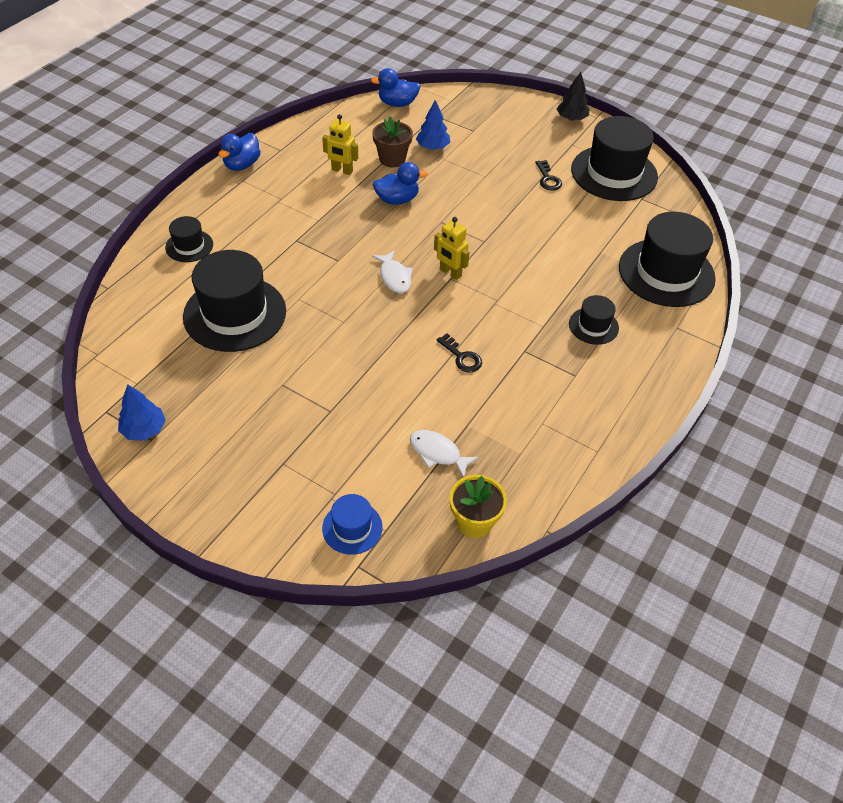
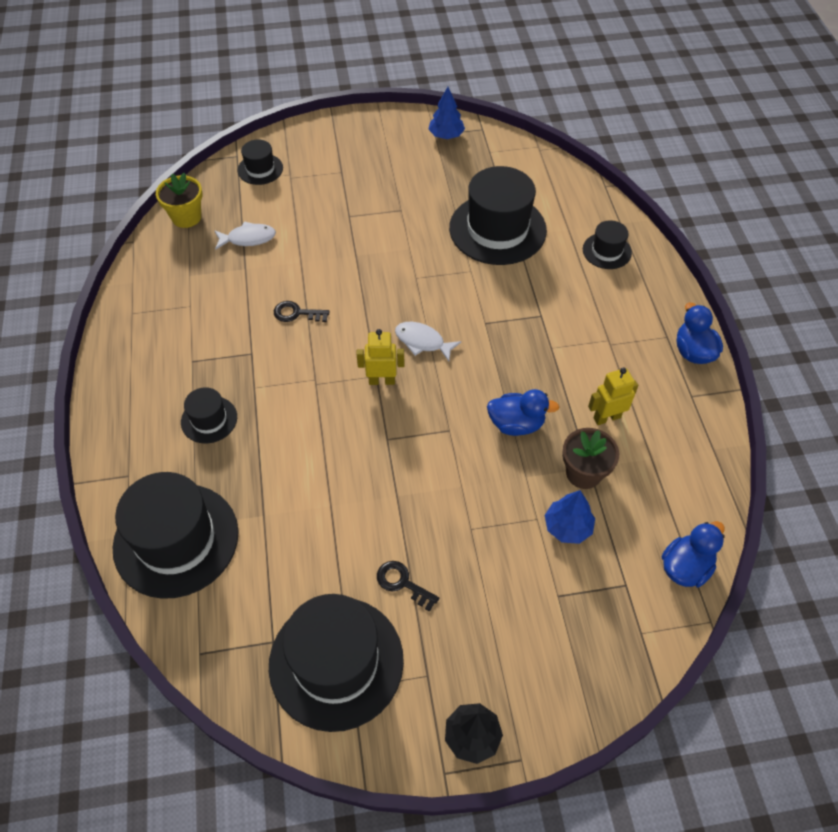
camera: 140 degrees right, 5 degrees up
(352, 528) = (260, 169): blue hat -> black hat
(397, 200) = (516, 424): blue duck -> blue duck turned 120 degrees counterclockwise

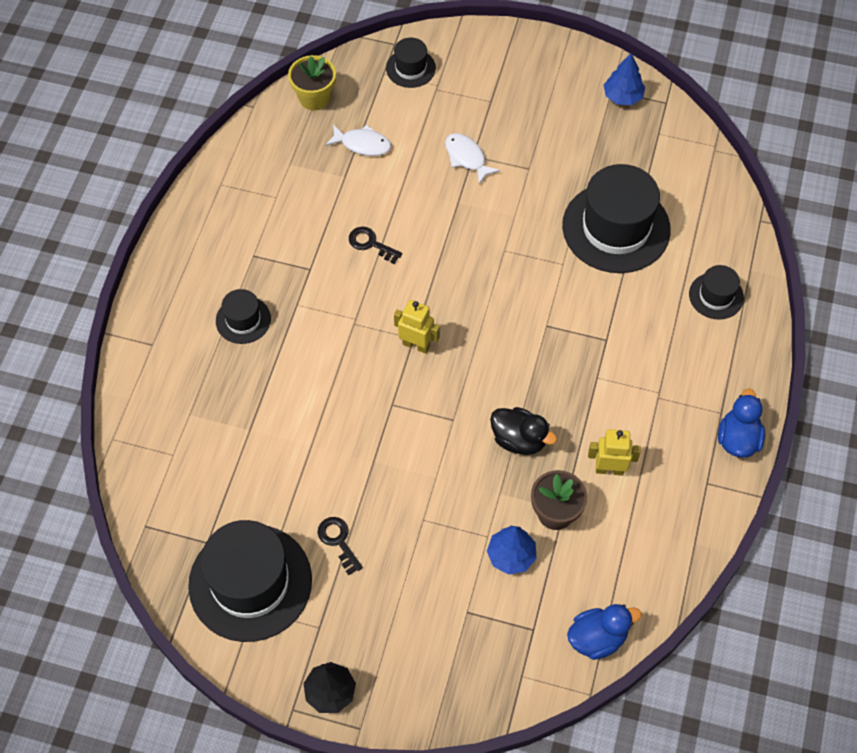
camera: 25 degrees right, 5 degrees up
(176, 540) = (167, 420): black hat -> none
(422, 342) = (475, 321): white fish -> white fish (467, 158)
(516, 424) = (519, 440): blue duck -> black duck

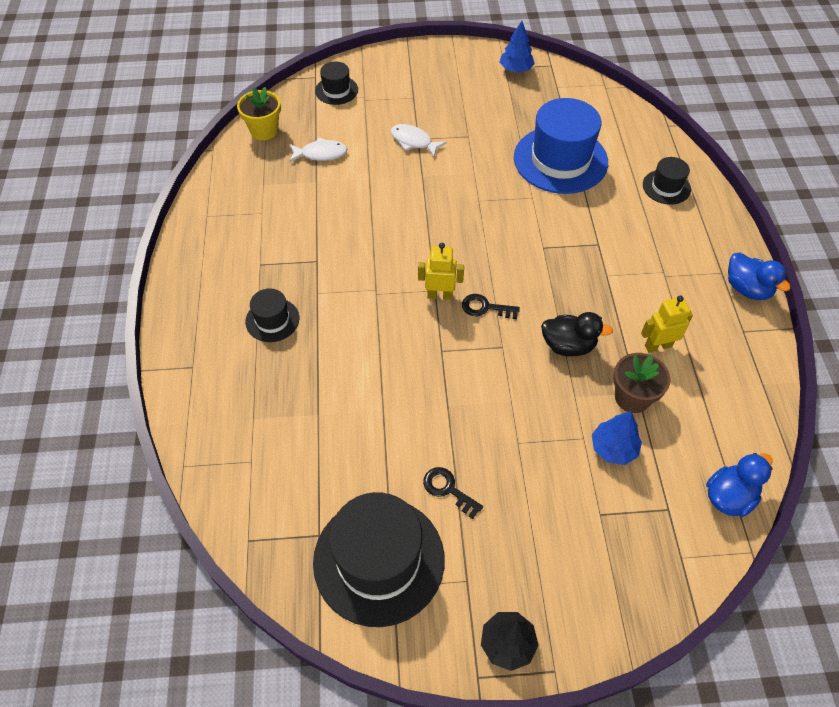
camera: 20 degrees left, 5 degrees down
(370, 244) = (362, 226): black key -> black key (485, 308)
(616, 228) = (560, 160): black hat -> blue hat
(738, 439) = (747, 289): blue duck -> blue duck turned 150 degrees clockwise

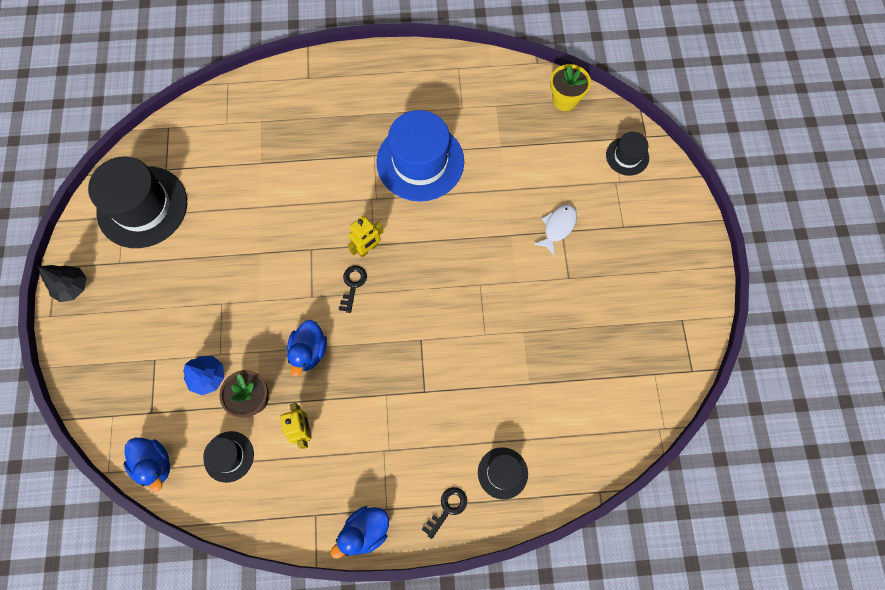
camera: 90 degrees right, 15 degrees up
(272, 320) = (348, 125): black hat -> black hat (229, 456)
(321, 154) = (536, 148): white fish -> none
(440, 295) = (368, 248): yellow robot -> yellow robot turned 45 degrees clockwise
(448, 489) = (188, 252): black key -> black key (447, 508)
(515, 69) = (680, 331): blue tree -> none
(560, 160) = (538, 367): blue hat -> blue hat (420, 162)
(568, 345) = (309, 351): black duck -> blue duck

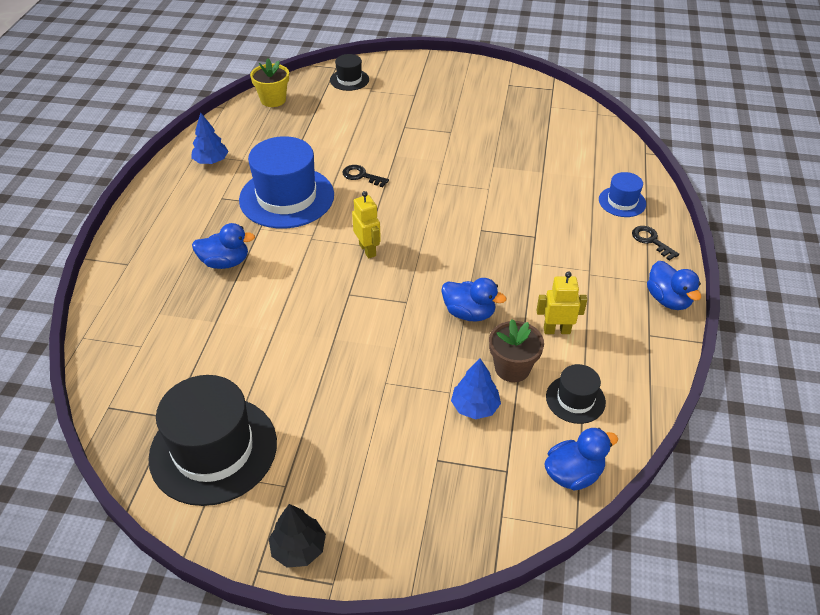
camera: 75 degrees left, 25 degrees down
(326, 145) = (225, 262): none -> blue duck
(353, 285) = (404, 267): black key -> black key (361, 176)
(452, 84) = (211, 161): none -> blue tree
(502, 473) = (622, 202): black hat -> blue hat
(558, 227) = (399, 128): white fish -> none

